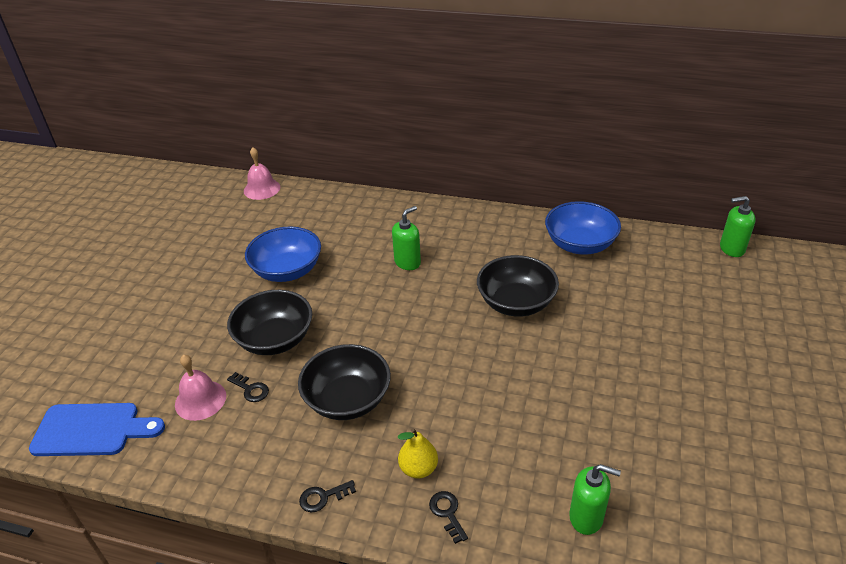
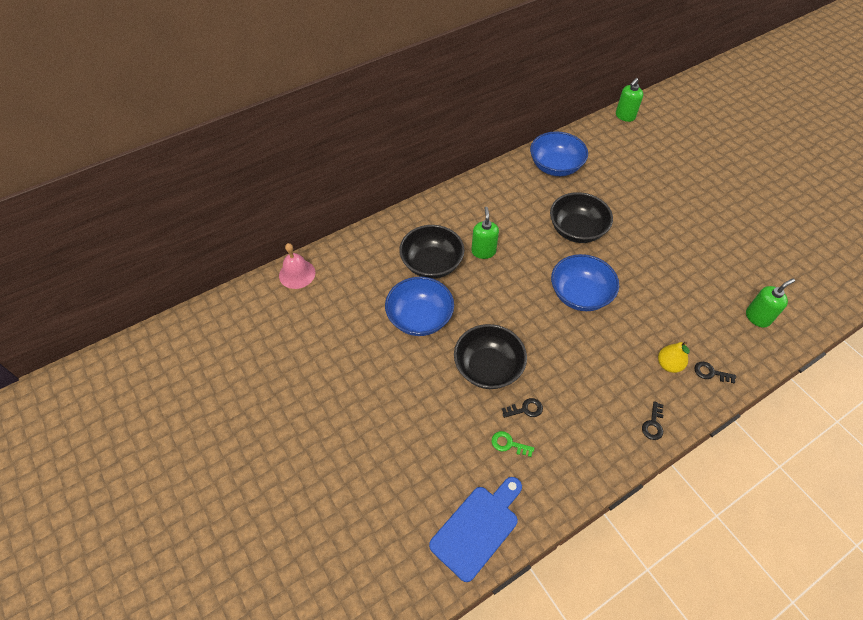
camera: 50 degrees left, 15 degrees up
(200, 400) = (508, 444): pink bell -> green key
(347, 399) = (583, 363): black bowl -> black bowl (431, 264)
(433, 350) = (580, 295): none -> blue bowl

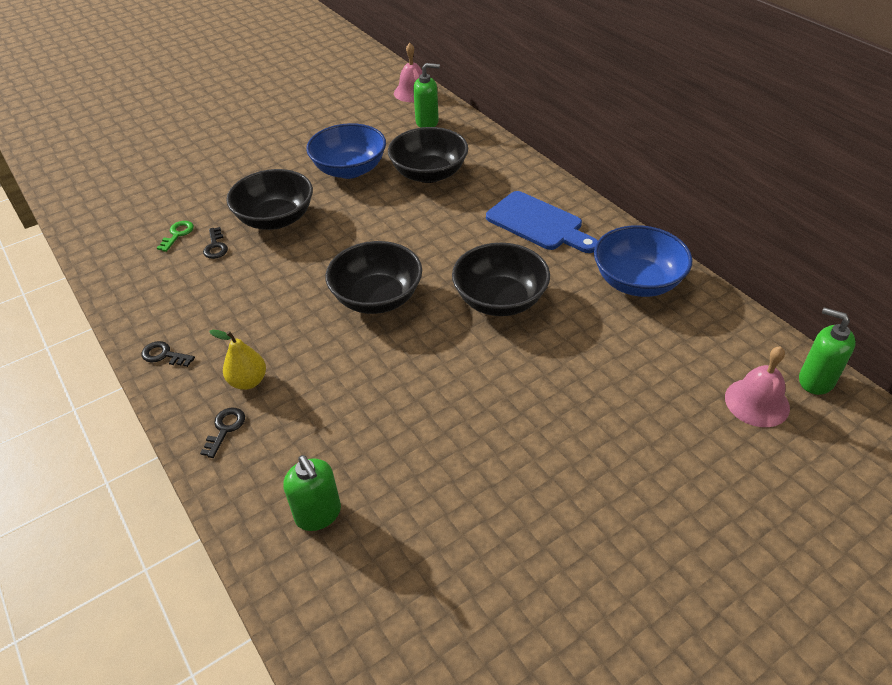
camera: 90 degrees right, 10 degrees down
(477, 528) = (97, 215): blue cutting board -> blue cutting board (538, 223)
(483, 251) = (451, 212): green soap dispenser -> green soap dispenser (427, 122)
(580, 295) = (377, 298): blue bowl -> black bowl
(643, 138) = (757, 402): none -> pink bell

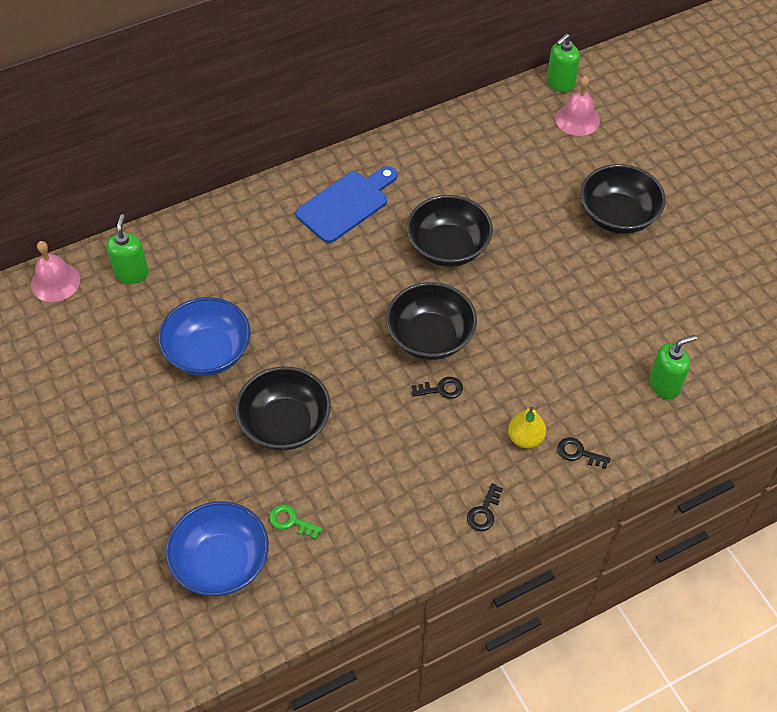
camera: 85 degrees left, 10 degrees up
(215, 246) = (322, 480): black key -> black key (441, 389)
(429, 173) = (238, 281): black bowl -> black bowl (618, 216)
(637, 281) = (440, 153): blue bowl -> blue bowl (221, 562)

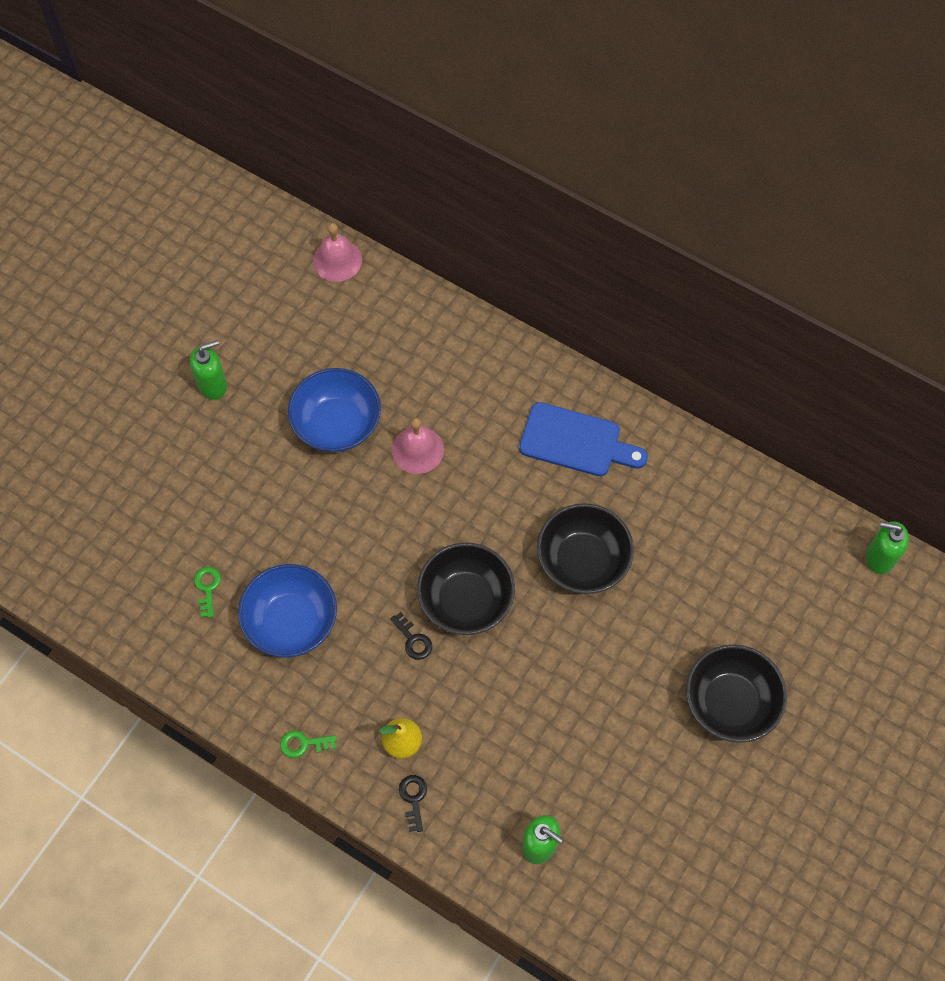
camera: 60 degrees right, 10 degrees up
(132, 273) = (383, 312): green soap dispenser -> green soap dispenser (213, 385)
(221, 562) = (140, 556): blue bowl -> blue bowl (291, 621)
(285, 424) = (300, 528): black bowl -> none
(484, 512) = (303, 744): black key -> green key
(577, 119) = (839, 599): pink bell -> pink bell (417, 449)

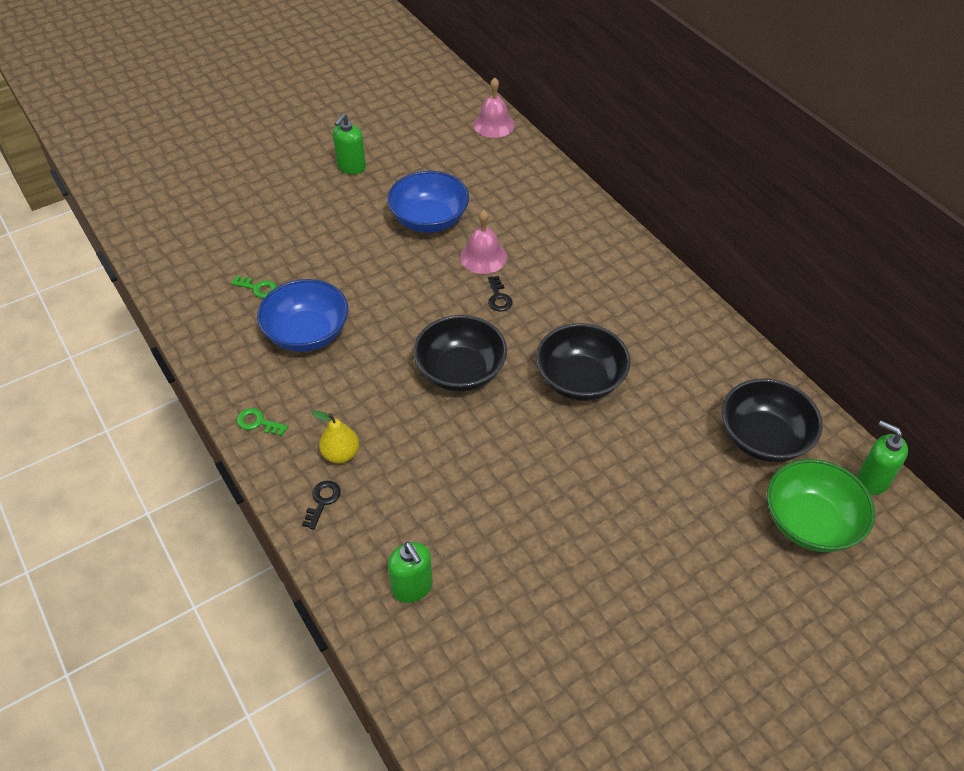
camera: 25 degrees right, 15 degrees down
(207, 588) = (258, 288): green key -> green key turned 90 degrees clockwise
(213, 385) = (351, 167): green soap dispenser -> green soap dispenser turned 120 degrees clockwise
(413, 640) = (398, 383): black key -> black key (498, 297)
(576, 441) = (621, 295): blue cutting board -> none
(730, 702) = (662, 543): black bowl -> black bowl (763, 438)
(844, 625) = (810, 522): none -> green bowl

